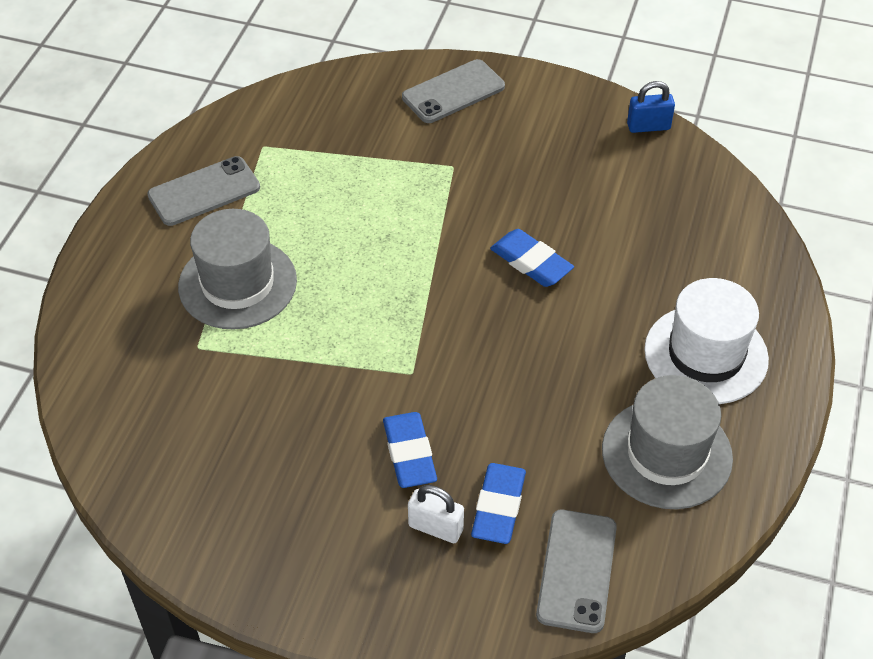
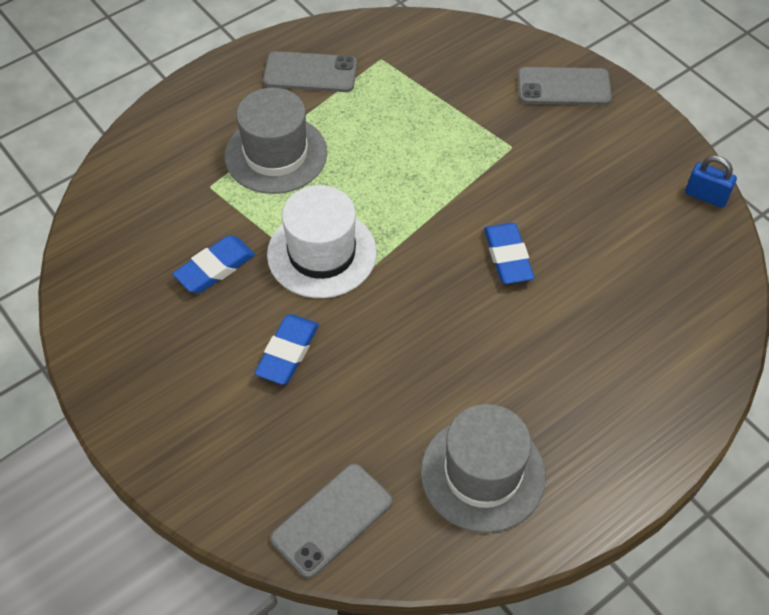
camera: 35 degrees right, 5 degrees up
(435, 528) = (258, 420): white padlock -> none
(498, 507) = (316, 433): blue eraser -> blue eraser (215, 268)
(706, 354) = (587, 413): white hat -> white hat (322, 253)

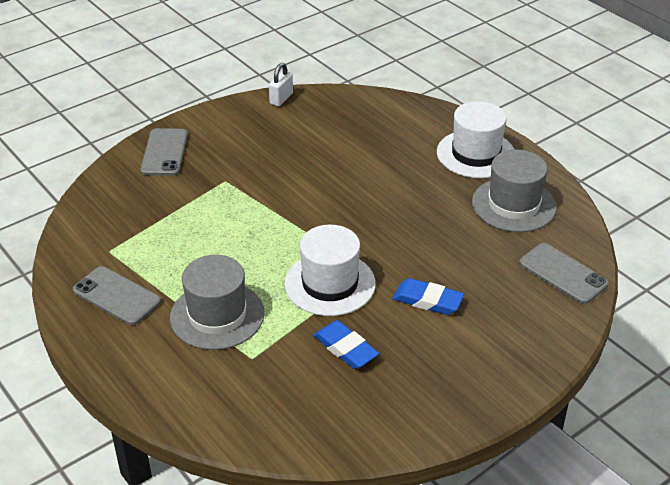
camera: 90 degrees left, 15 degrees down
(310, 73) = (117, 296): grey phone -> grey phone turned 60 degrees counterclockwise
(507, 257) = (333, 187): blue eraser -> none
(604, 434) = (476, 154): none -> white hat
(706, 196) = (281, 99): blue padlock -> white padlock

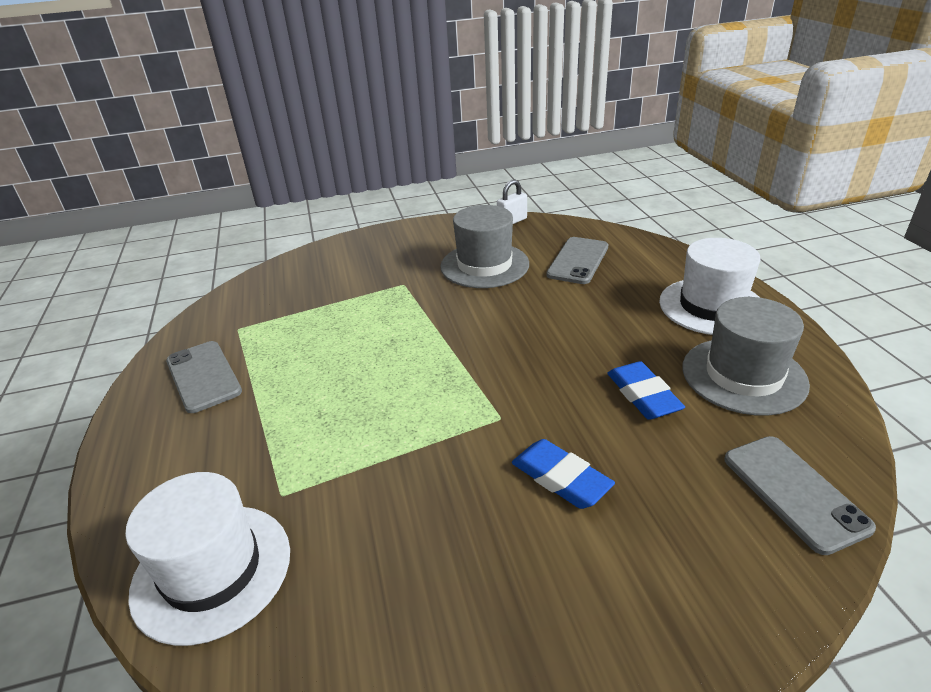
camera: 25 degrees right, 5 degrees down
(164, 152) = (365, 250): grey phone -> grey phone (578, 261)
(217, 315) = (285, 426): grey hat -> grey hat (484, 265)
(330, 284) = (442, 421): white hat -> white hat (212, 571)
(345, 348) = (406, 518): blue eraser -> blue eraser (643, 395)

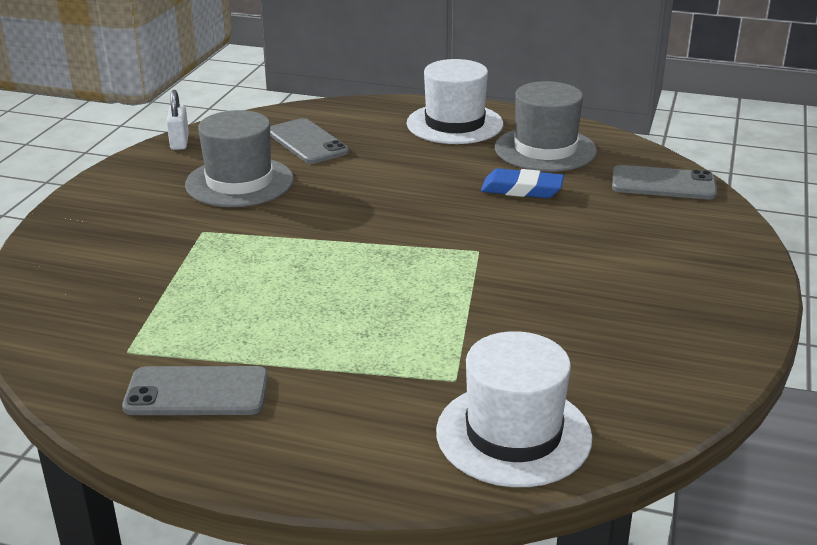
camera: 60 degrees left, 5 degrees down
(560, 478) = (571, 251): blue eraser -> none

